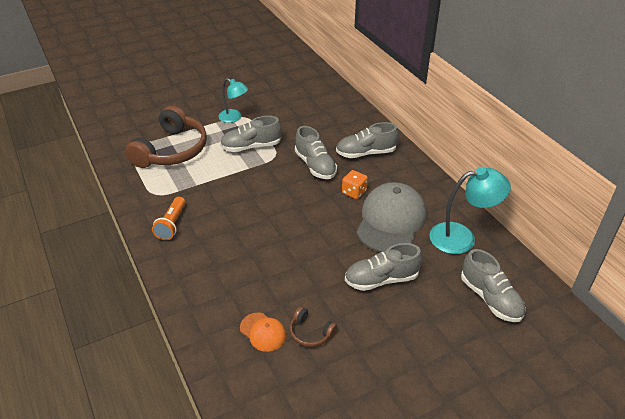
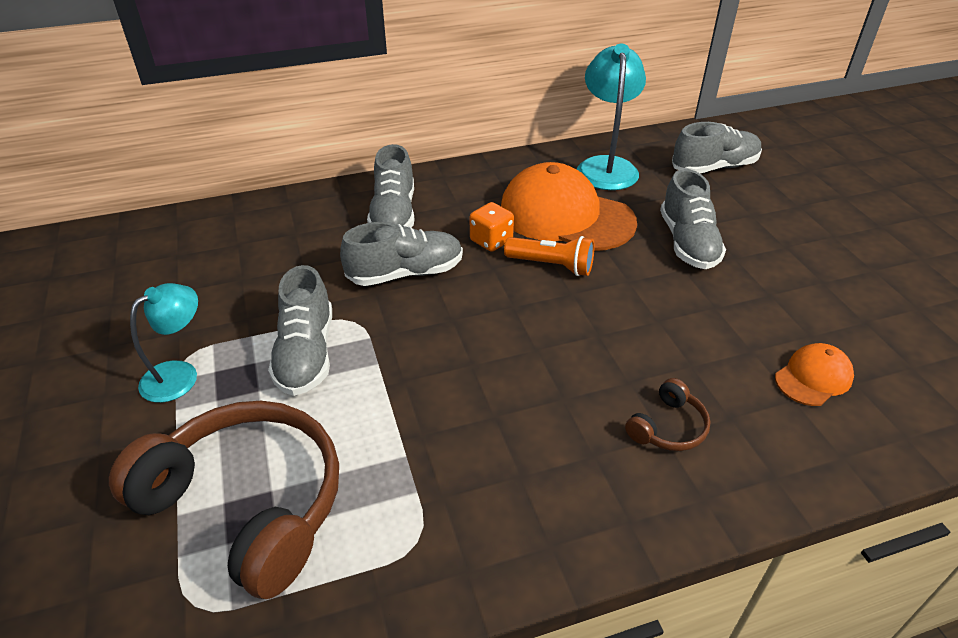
camera: 80 degrees left, 0 degrees up
(172, 225) = (535, 506): orange flashlight -> orange flashlight (552, 266)
(310, 333) = (803, 324): brown headphones -> brown headphones (668, 427)
(391, 221) = (566, 216): grey cap -> orange cap

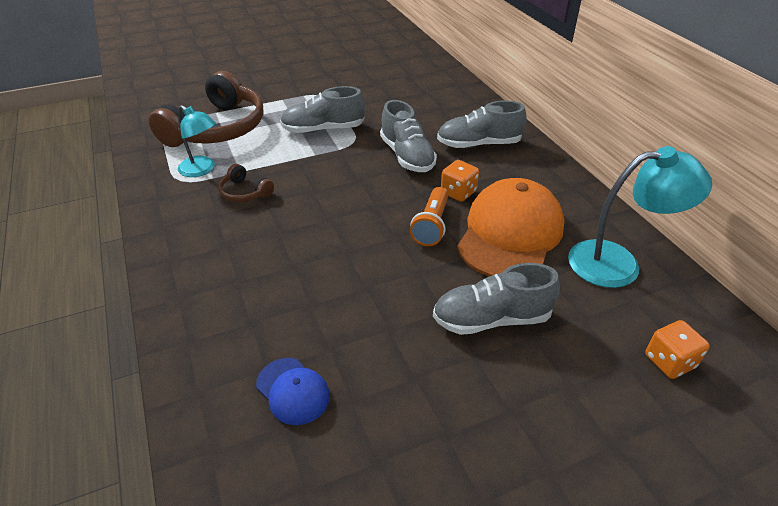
camera: 85 degrees right, 0 degrees up
(179, 374) = (307, 95): turquoise lamp -> turquoise lamp (202, 170)
(668, 427) = (245, 284): brown headphones -> brown headphones (244, 192)
(714, 167) = (669, 361): grey shoe -> orange dice
(813, 377) = (293, 391): orange cap -> blue cap

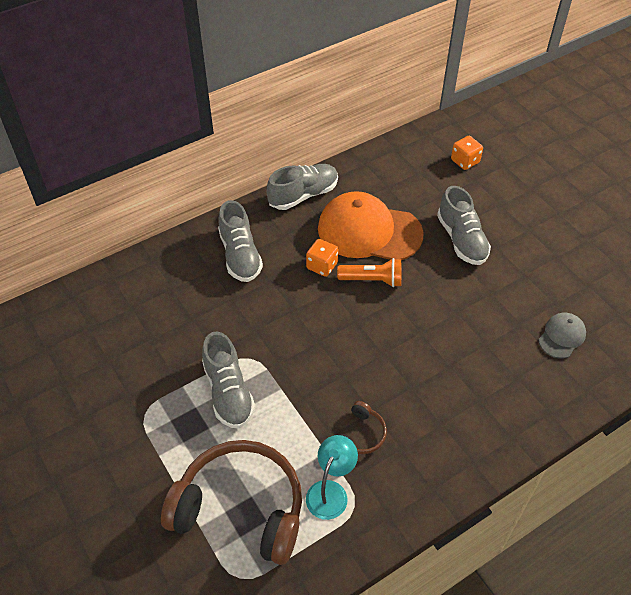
camera: 100 degrees left, 10 degrees up
(293, 391) = (562, 336): blue cap -> grey cap
(407, 156) = (270, 309): grey shoe -> grey shoe (303, 195)
(618, 263) = (385, 175): turquoise lamp -> none

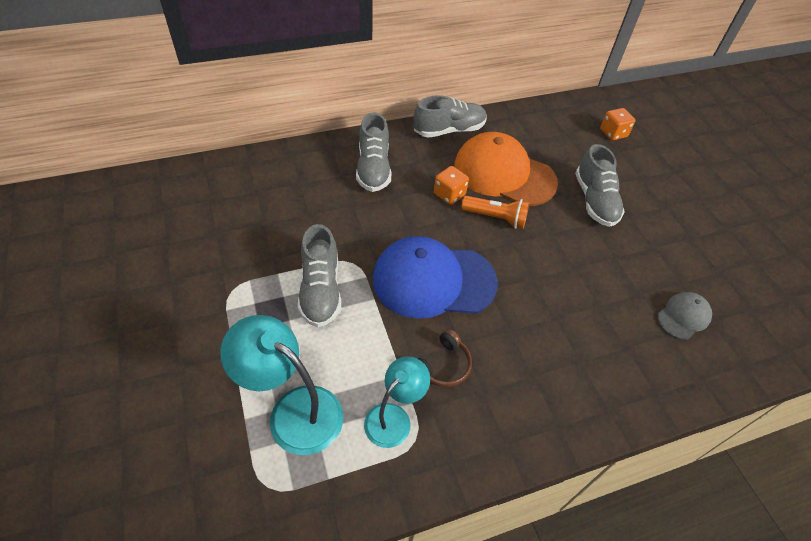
camera: 10 degrees right, 0 degrees up
(240, 508) = (293, 410): brown headphones -> turquoise lamp
(330, 357) = (433, 280): none -> blue cap

